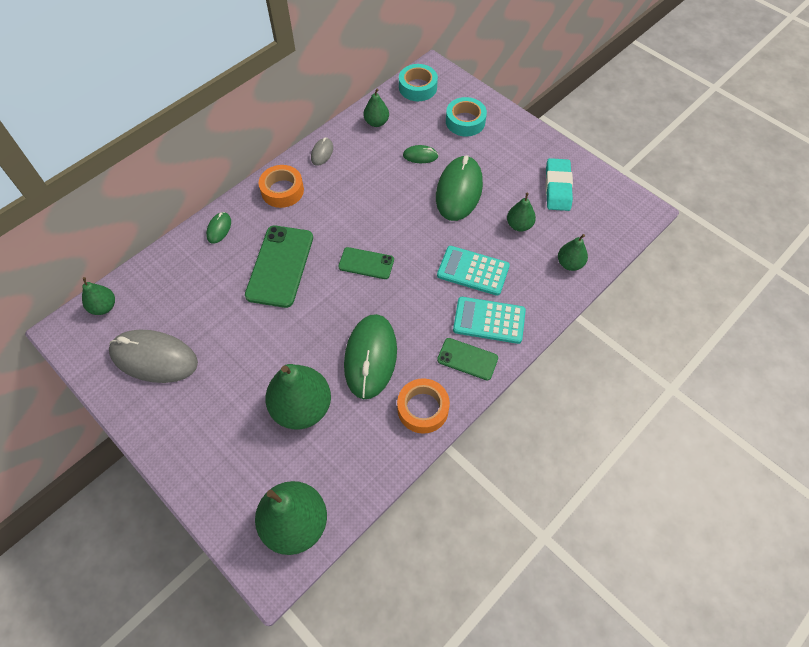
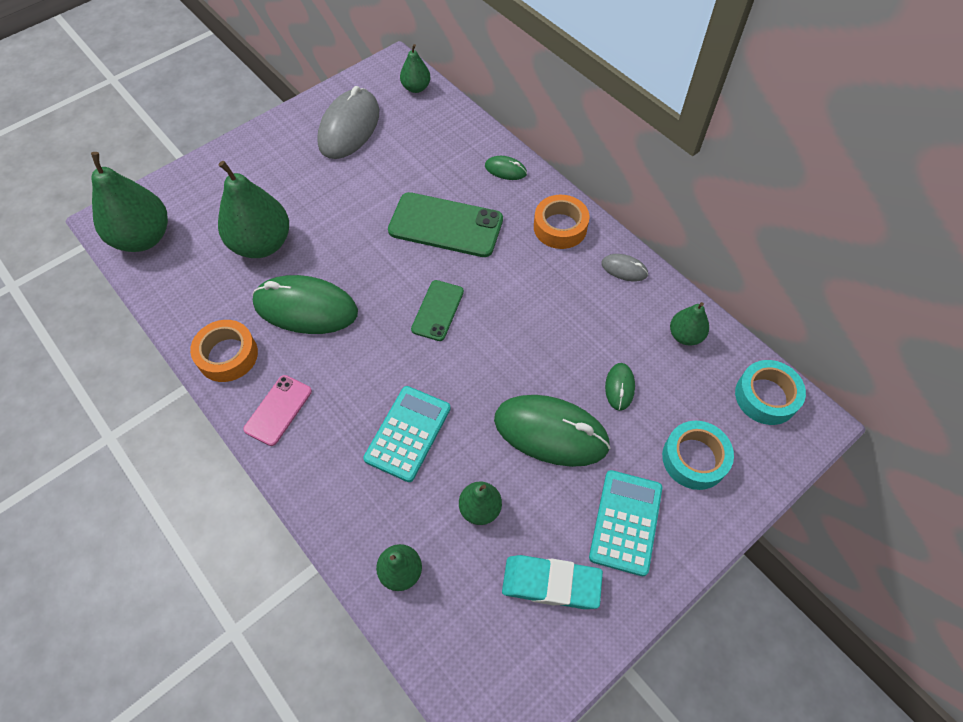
camera: 95 degrees right, 0 degrees up
(467, 359) = (278, 410): green phone -> pink phone
(489, 320) = (327, 443): turquoise calculator -> turquoise calculator (625, 522)

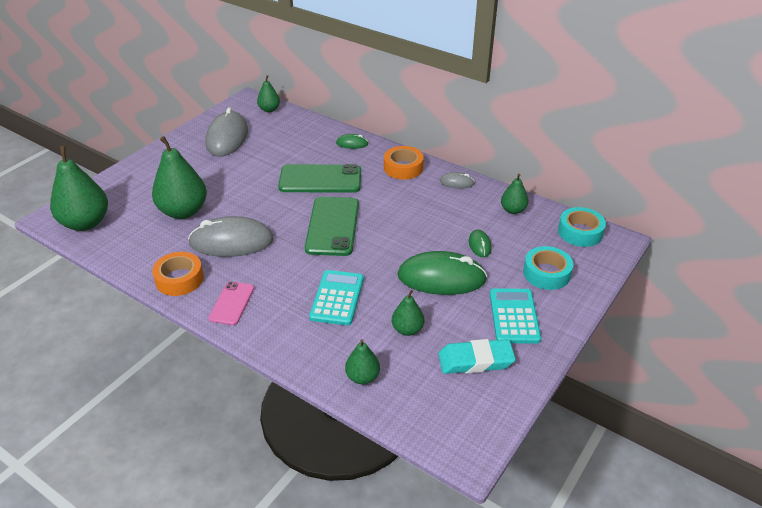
camera: 15 degrees left, 20 degrees down
(306, 308) = (231, 242): green mouse -> grey mouse
(438, 310) = (332, 226): green phone -> green phone, size x1.75

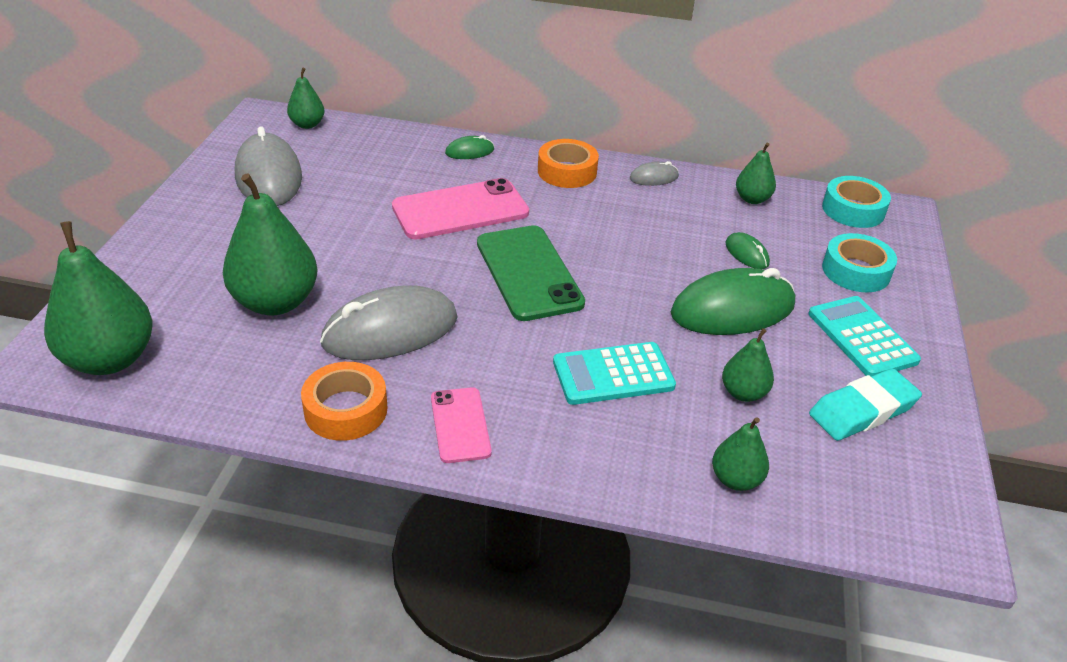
camera: 25 degrees left, 0 degrees up
(320, 179) = (460, 210): green phone -> pink phone
(337, 298) = (613, 374): turquoise calculator -> turquoise calculator turned 90 degrees counterclockwise

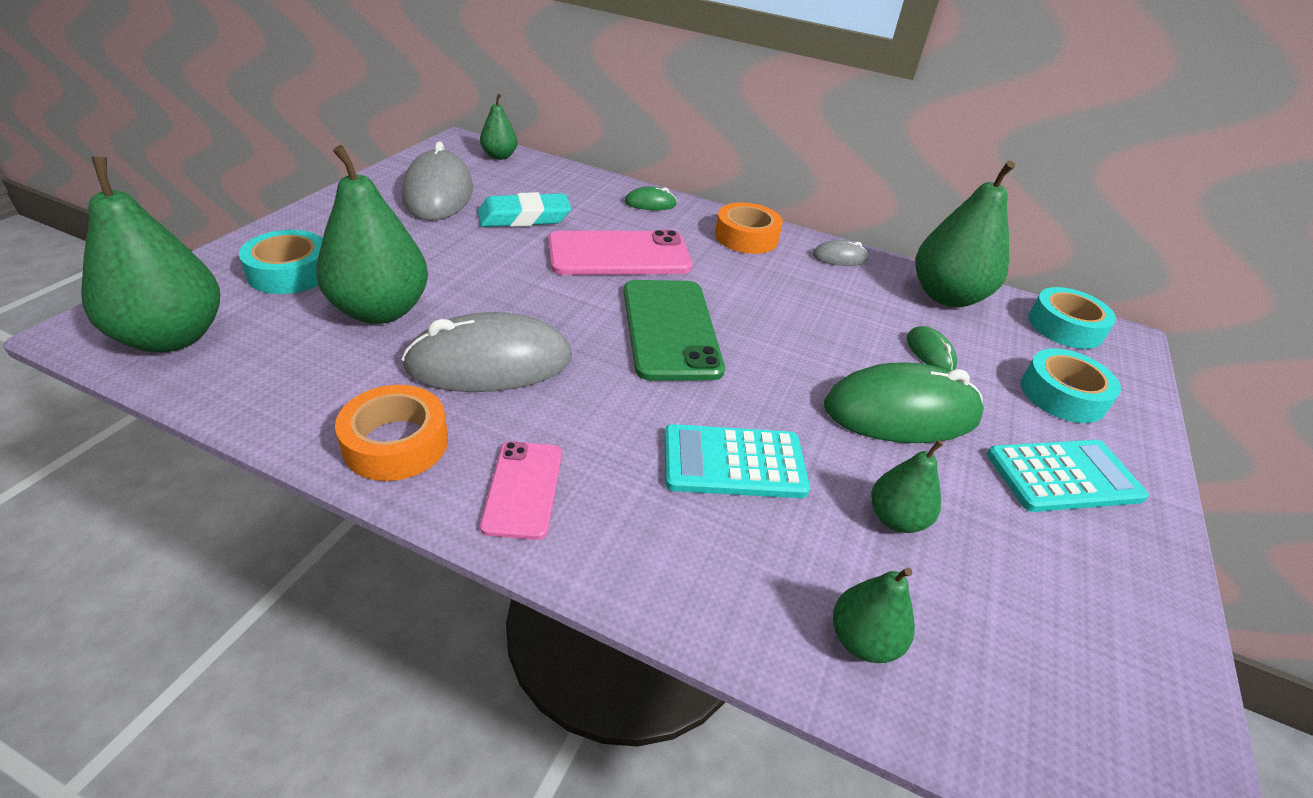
camera: 10 degrees right, 0 degrees up
(176, 281) = (290, 272): none -> turquoise tape
(752, 199) = (946, 296): green pear -> green pear, size x1.92
(862, 337) = (1063, 476): turquoise calculator -> turquoise calculator turned 90 degrees clockwise
(863, 410) = (1056, 575): turquoise eraser -> turquoise eraser (524, 217)

